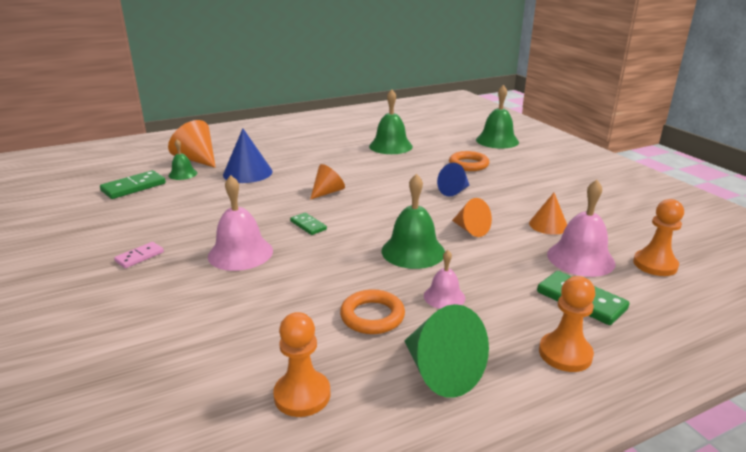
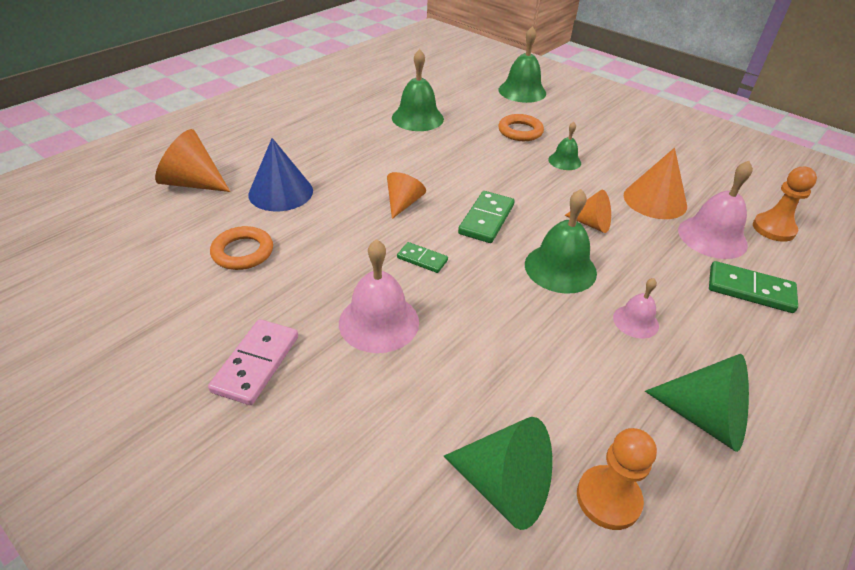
camera: 25 degrees left, 15 degrees up
(134, 187) = (143, 249): green domino -> green domino (486, 219)
(139, 257) = (256, 363): pink domino -> pink domino, size x1.66
(183, 174) = (194, 211): green bell -> green bell (564, 161)
(231, 364) = (504, 486): none -> green cone
(372, 316) = (590, 369): orange ring -> orange ring (243, 252)
(454, 191) = (535, 173): blue cone -> none
(548, 225) = (655, 200): orange cone -> orange cone, size x1.55
(565, 354) = (784, 359): orange pawn -> none

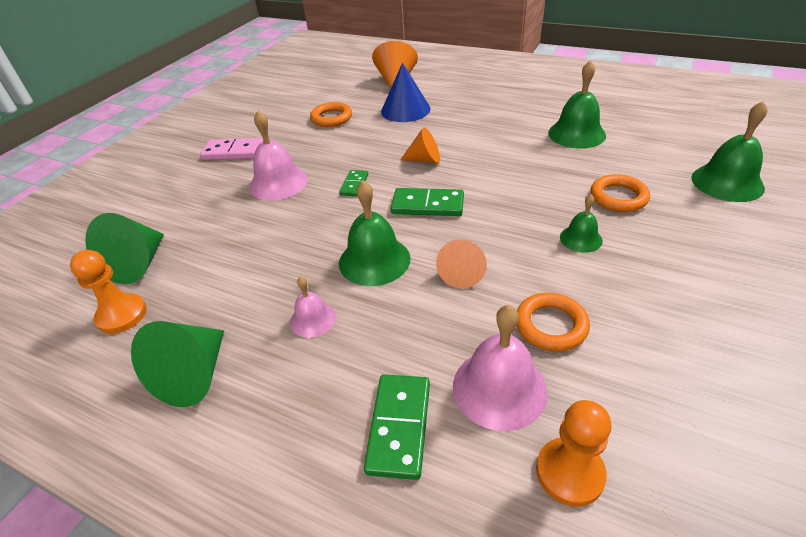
camera: 80 degrees right, 0 degrees up
(655, 200) = (551, 325): orange cone -> orange ring

